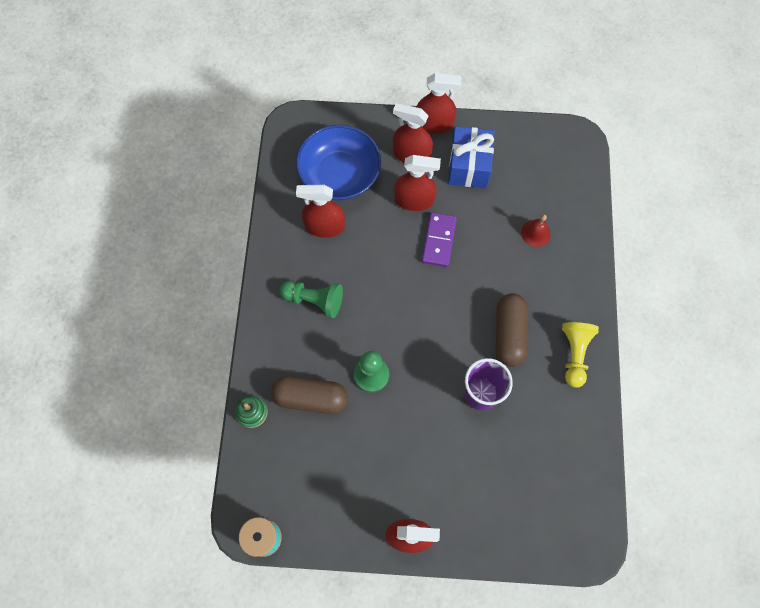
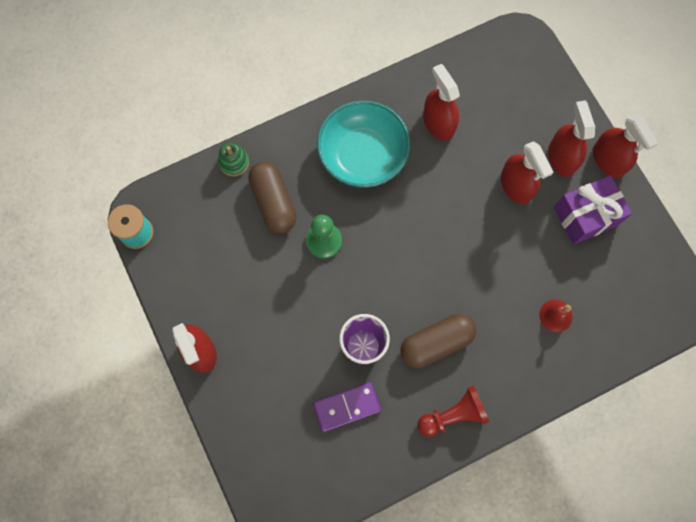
camera: 60 degrees right, 5 degrees up
(314, 300) = (363, 155): green pawn -> turquoise bowl
(339, 175) = (497, 106): blue bowl -> none
(438, 240) = (489, 230): purple domino -> purple domino (347, 407)
(469, 166) = (585, 216): blue gift -> purple gift
(574, 354) = (453, 415): yellow pawn -> red pawn

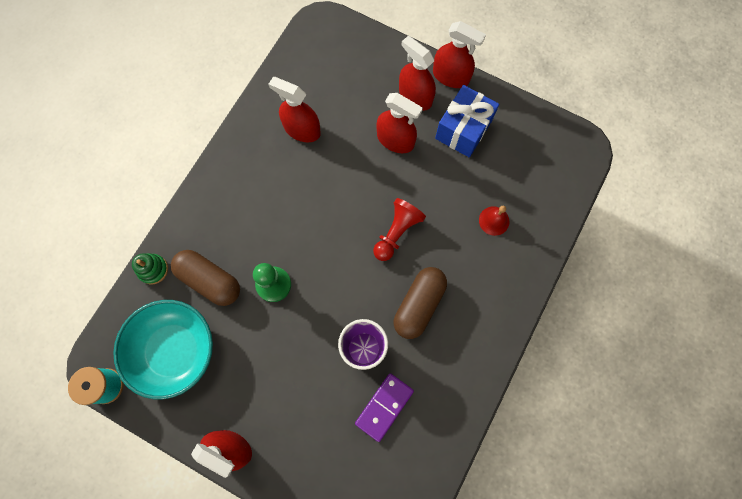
camera: 35 degrees left, 0 degrees up
(363, 155) = (258, 193): turquoise bowl -> turquoise bowl (174, 350)
(453, 415) = (471, 353): red pawn -> red pawn (397, 232)
(585, 216) = (463, 129): purple gift -> blue gift

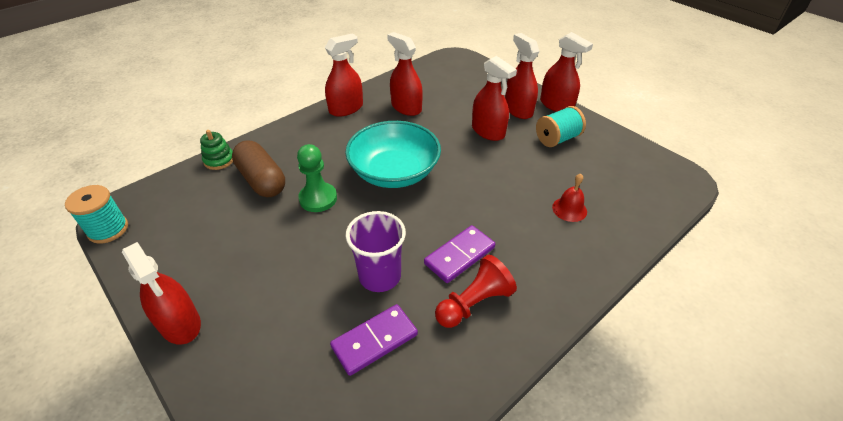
camera: 20 degrees right, 30 degrees down
(174, 350) = (190, 221): turquoise bowl -> turquoise bowl (394, 172)
(240, 152) = (346, 108): none -> red spray bottle
(397, 232) = (461, 192): red pawn -> red pawn (474, 303)
(419, 305) = (459, 255): brown capsule -> purple domino
(463, 129) = (557, 139): blue gift -> turquoise spool

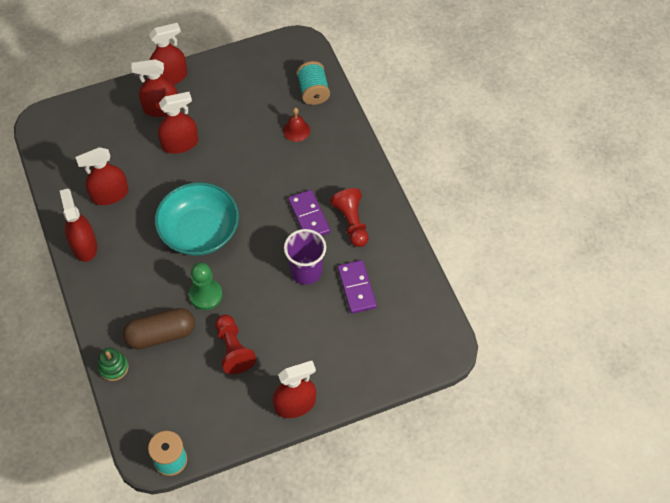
camera: 70 degrees left, 15 degrees up
(253, 240) = (233, 349): none -> red pawn
(557, 139) = (215, 99): turquoise spool -> turquoise spool (313, 91)

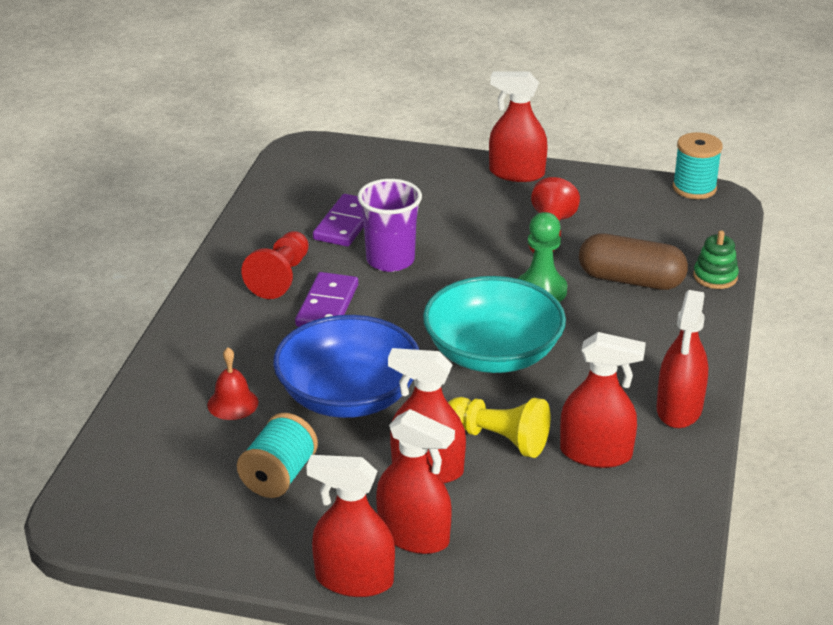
camera: 145 degrees left, 25 degrees down
(159, 178) = (499, 439): none -> yellow pawn
(248, 164) = (348, 396): none -> blue bowl
(313, 91) = (147, 440): turquoise spool -> turquoise spool (279, 476)

